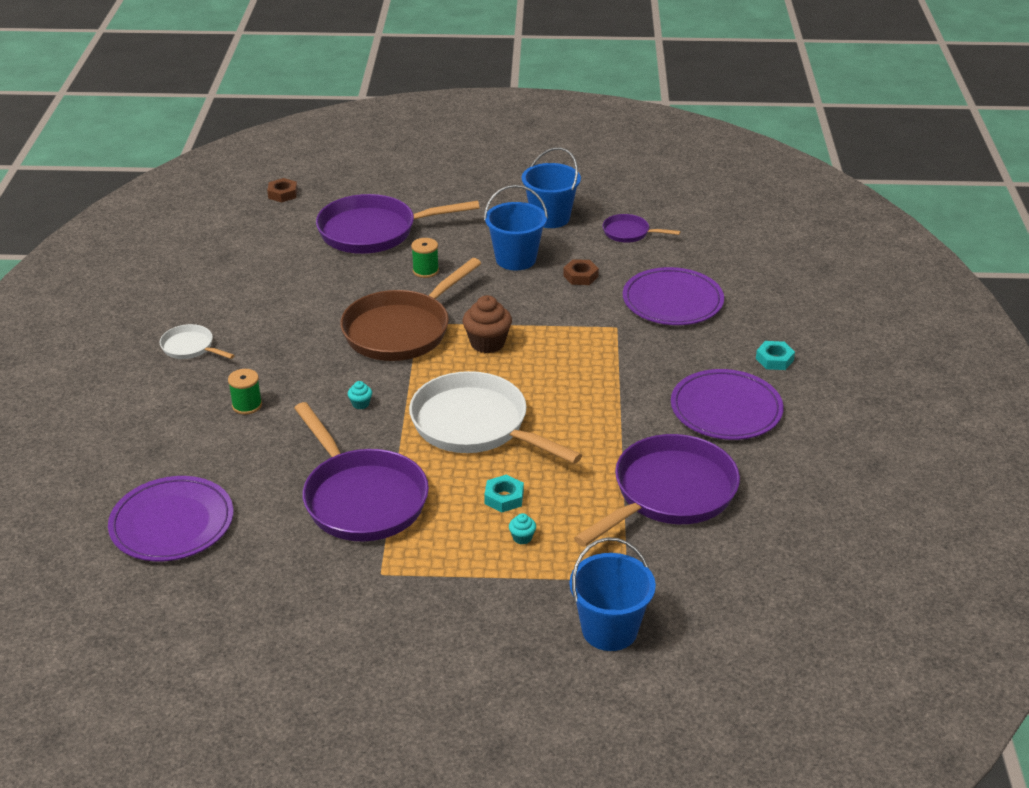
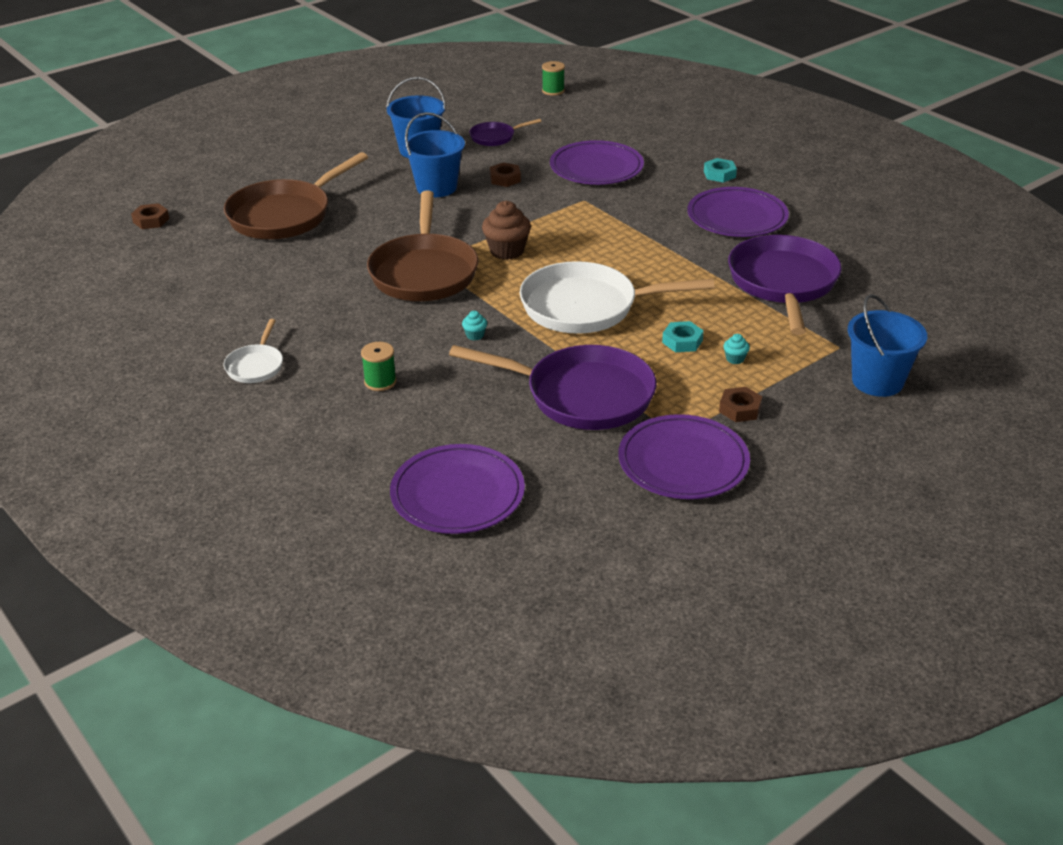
camera: 40 degrees left, 0 degrees up
(190, 347) = (256, 366): white pan -> white pan turned 75 degrees counterclockwise
(351, 598) = (683, 462): none -> purple plate
(374, 231) = (284, 215): purple pan -> brown pan
(425, 271) = (376, 224): green spool -> green spool (553, 91)
(459, 583) = (740, 409): none -> brown nut

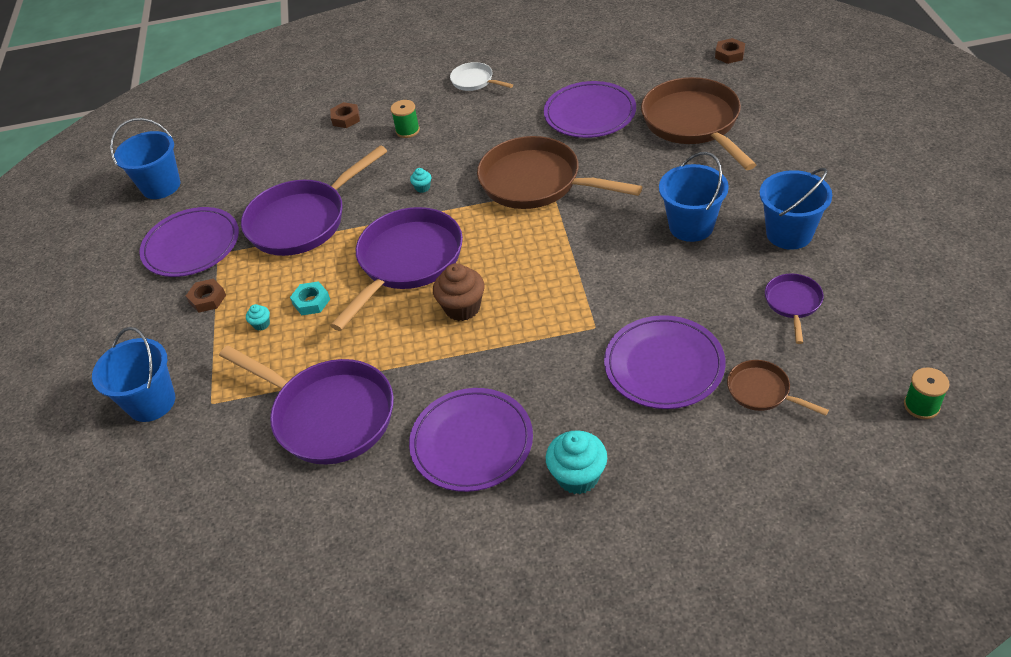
camera: 125 degrees right, 10 degrees up
(457, 494) = (268, 139): purple plate -> purple plate (590, 113)
(505, 179) = (681, 281): brown nut -> brown nut (346, 119)
(507, 251) = (534, 240): brown cupcake -> brown cupcake (462, 308)
(586, 307) = (407, 262): white pan -> purple pan
(587, 134) = (762, 391): none -> brown pan
(611, 550) = (161, 186): none -> blue bucket
(719, 174) = (578, 476): turquoise nut -> turquoise cupcake

